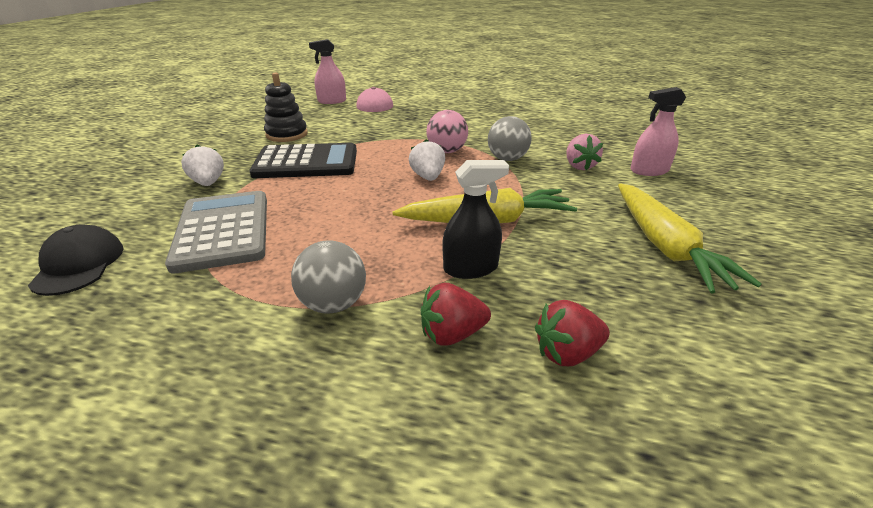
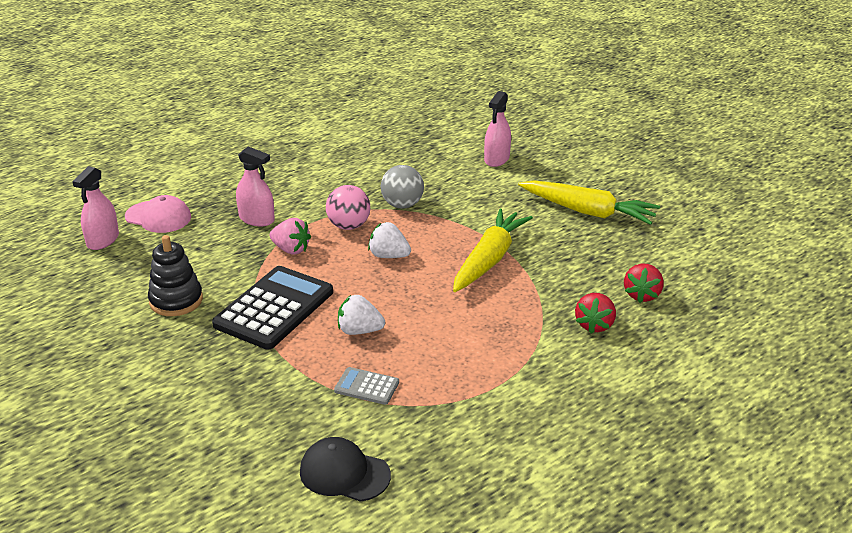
camera: 55 degrees left, 0 degrees up
(208, 183) = (250, 378): white strawberry -> white strawberry (359, 331)
(223, 231) = (366, 387): grey calculator -> grey calculator, size x0.47
(333, 304) = (525, 359): grey ball -> none
(410, 125) = (257, 219): none -> pink spray bottle
(470, 268) = (539, 291): black spray bottle -> none
(579, 166) = (455, 181): pink strawberry -> pink strawberry (291, 249)

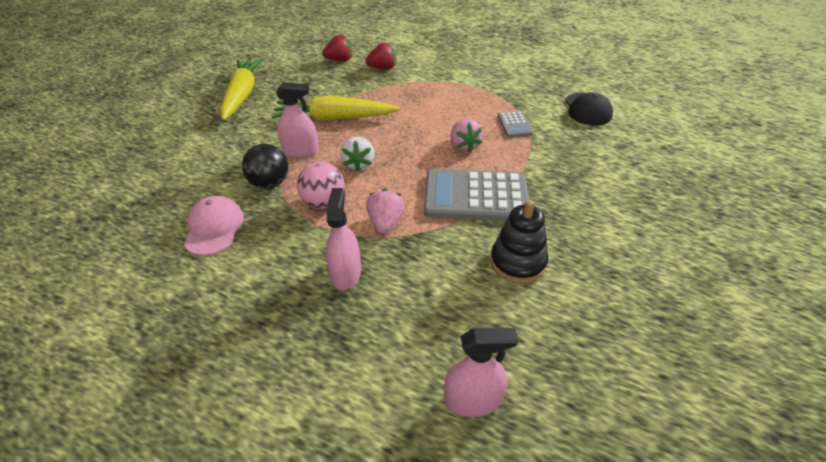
camera: 115 degrees left, 10 degrees up
(158, 217) = (389, 370): pink cap -> pink cap (214, 228)
(274, 308) = (475, 196): black calculator -> grey calculator
(359, 331) = (464, 146): white strawberry -> pink strawberry
(402, 205) = (270, 183): grey ball -> black ball
(497, 159) = (159, 155): pink spray bottle -> pink spray bottle (301, 151)

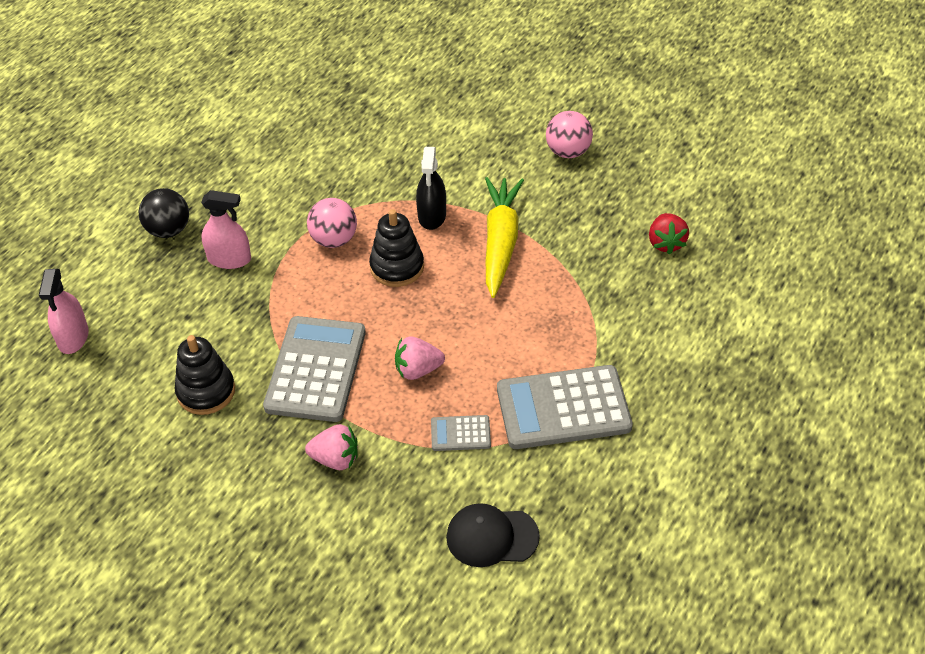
camera: 95 degrees right, 5 degrees up
(214, 228) = (314, 164): pink cap -> none
(242, 95) = (568, 152): yellow carrot -> pink ball
(270, 183) = (375, 195): black ball -> black ball (168, 230)
(301, 151) = (432, 216): pink spray bottle -> black spray bottle
(359, 164) = (397, 267): white strawberry -> black stacking toy
(383, 68) = (638, 293): red strawberry -> none
(385, 223) = (290, 289): pink strawberry -> pink strawberry (335, 459)
(481, 90) = (563, 408): none -> grey calculator

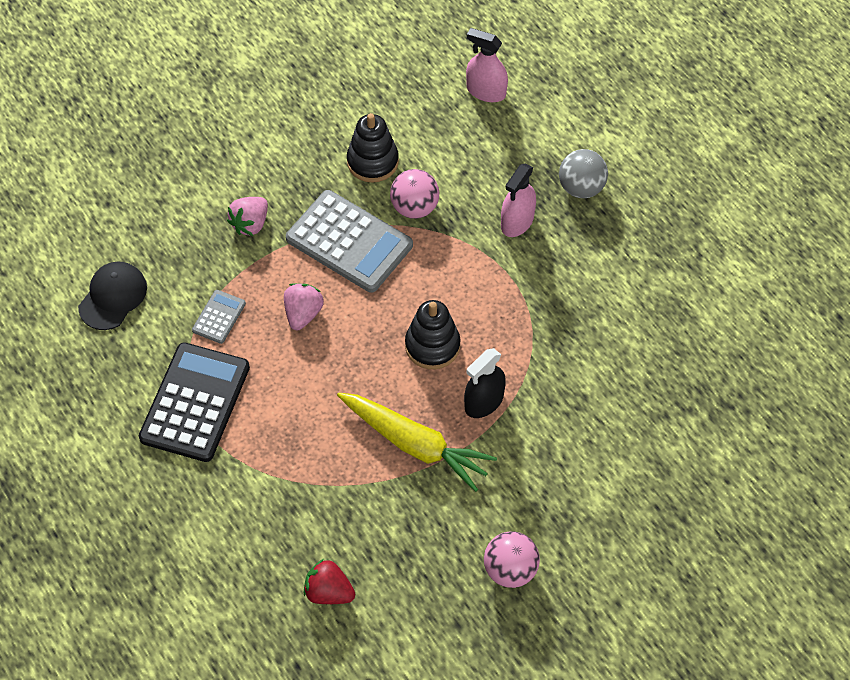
camera: 115 degrees right, 10 degrees up
(168, 230) = (581, 187): black ball -> grey ball
(334, 240) = (496, 309): pink ball -> pink ball (414, 207)
(432, 216) = (484, 402): black spray bottle -> black spray bottle turned 75 degrees counterclockwise
(563, 408) = (195, 402): grey calculator -> black calculator

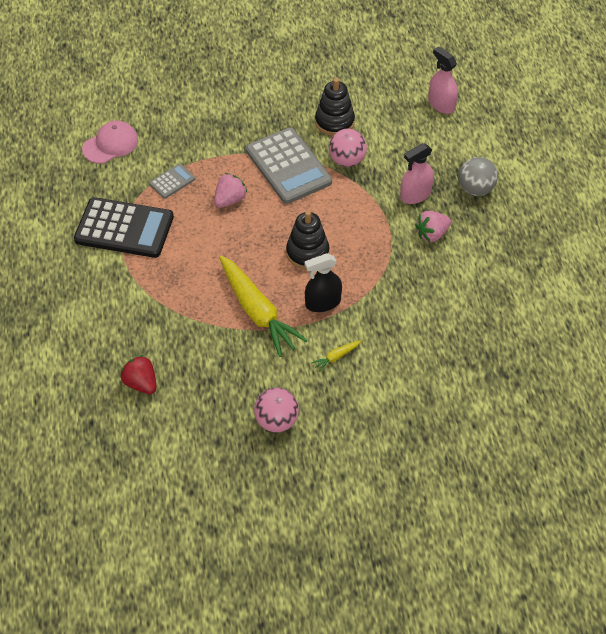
camera: 25 degrees right, 5 degrees down
(113, 297) = (110, 144): black cap -> pink cap
(195, 402) = (124, 228): black calculator -> black calculator turned 60 degrees clockwise
(250, 224) = (228, 132): pink strawberry -> pink strawberry (432, 234)
(535, 463) = (336, 357): none -> yellow carrot

